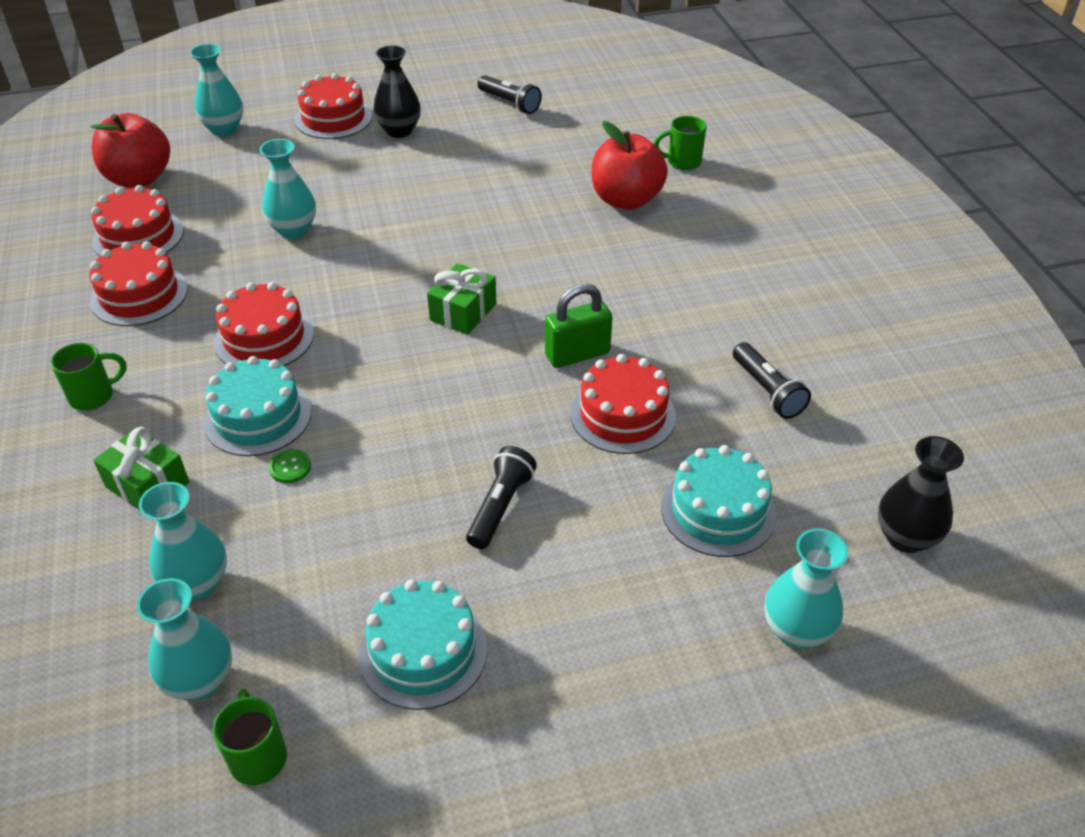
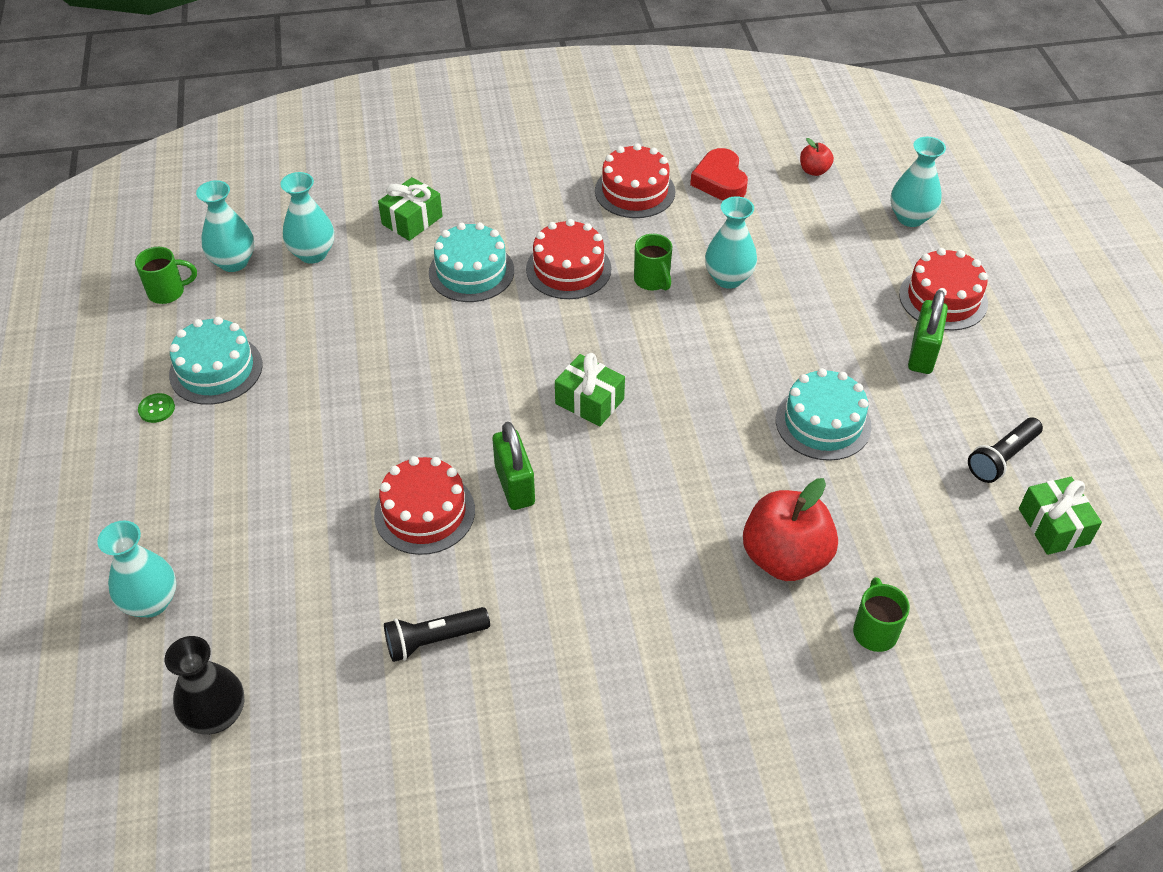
camera: 95 degrees right, 5 degrees up
(93, 396) = (512, 182): green mug -> green mug (652, 281)
(138, 236) = (720, 181): red cake -> red heart
(139, 178) = (814, 171): red apple -> red apple, size x0.47
(290, 467) = (411, 293): green button -> green button (156, 409)
(399, 131) = (922, 353): black vase -> green padlock
(500, 507) = (336, 418): black flashlight -> none
(571, 88) = (1053, 526): none -> green gift
(718, 510) = (291, 569): turquoise cake -> turquoise cake (823, 423)

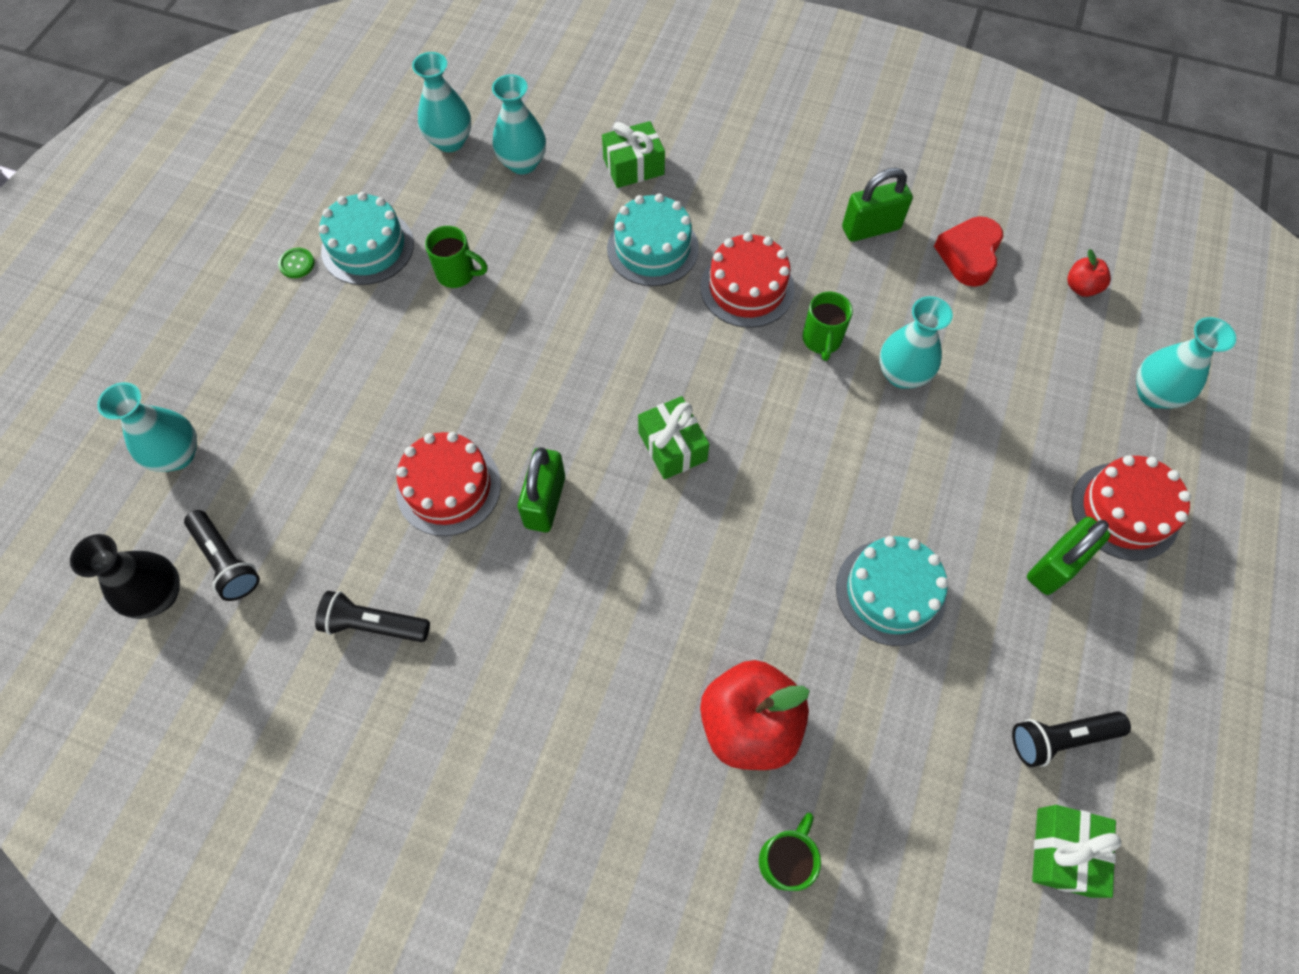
camera: 30 degrees right, 15 degrees up
(168, 292) = (377, 148): green mug -> green mug (457, 274)
(262, 659) = (226, 561): none -> black flashlight
(635, 191) = (871, 228): red cake -> green padlock

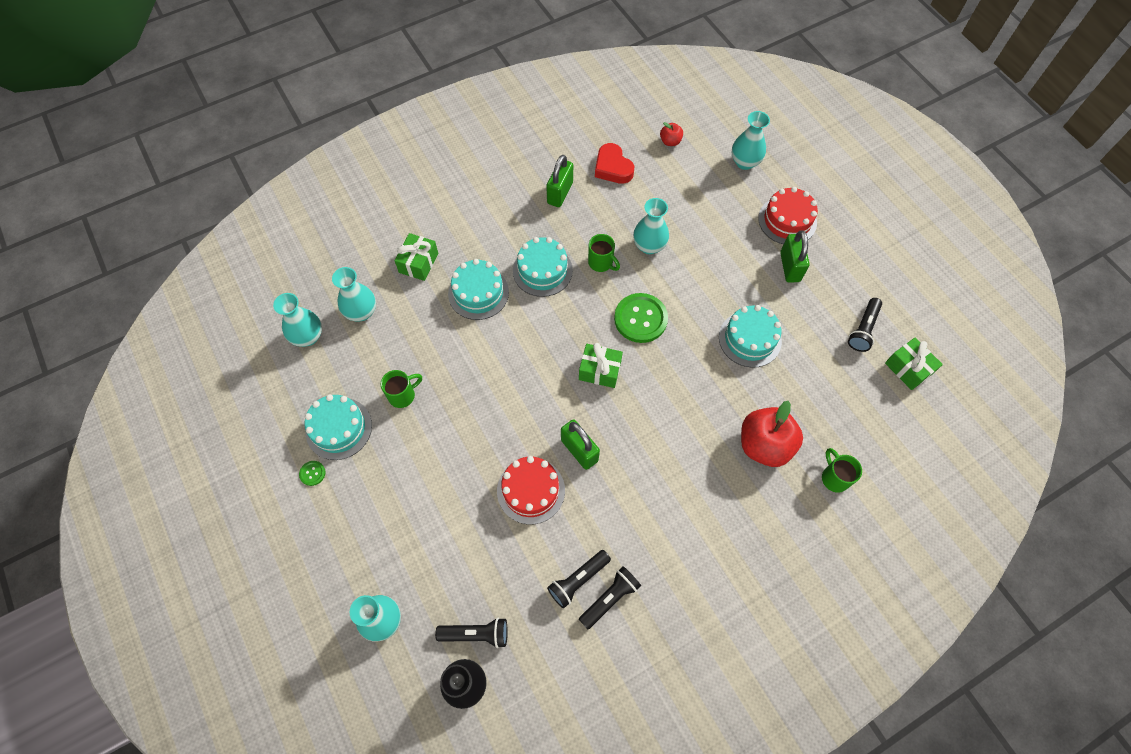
camera: 50 degrees left, 0 degrees up
(377, 679) = (609, 599): none -> black flashlight
(747, 288) = (542, 270): red cake -> turquoise cake
(788, 440) = (640, 319): none -> green button

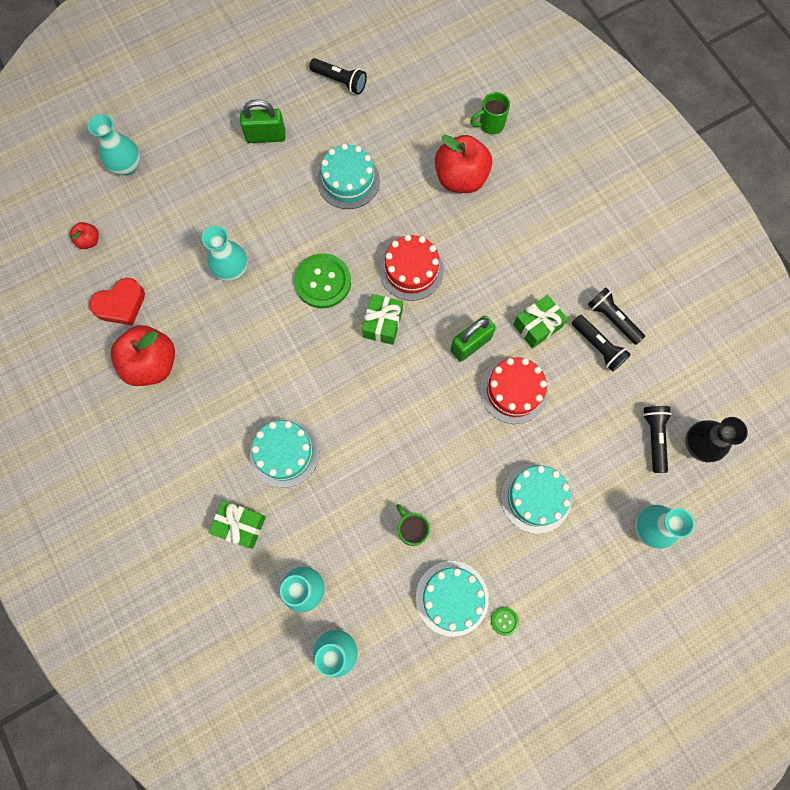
camera: 90 degrees left, 10 degrees up
(542, 270) = (258, 382): turquoise cake -> turquoise cake (535, 497)
(560, 193) = (152, 364): green padlock -> red apple
(601, 263) = (251, 320): green mug -> none
(787, 220) = (208, 132): red cake -> red cake (411, 270)
(908, 368) = (382, 50): green gift -> green gift (537, 325)

